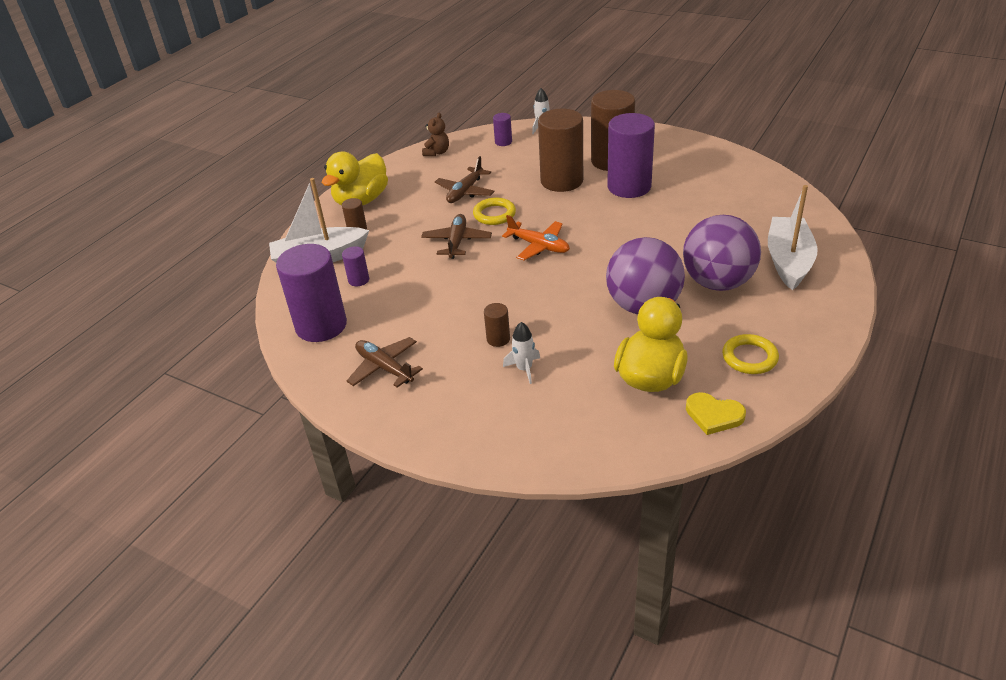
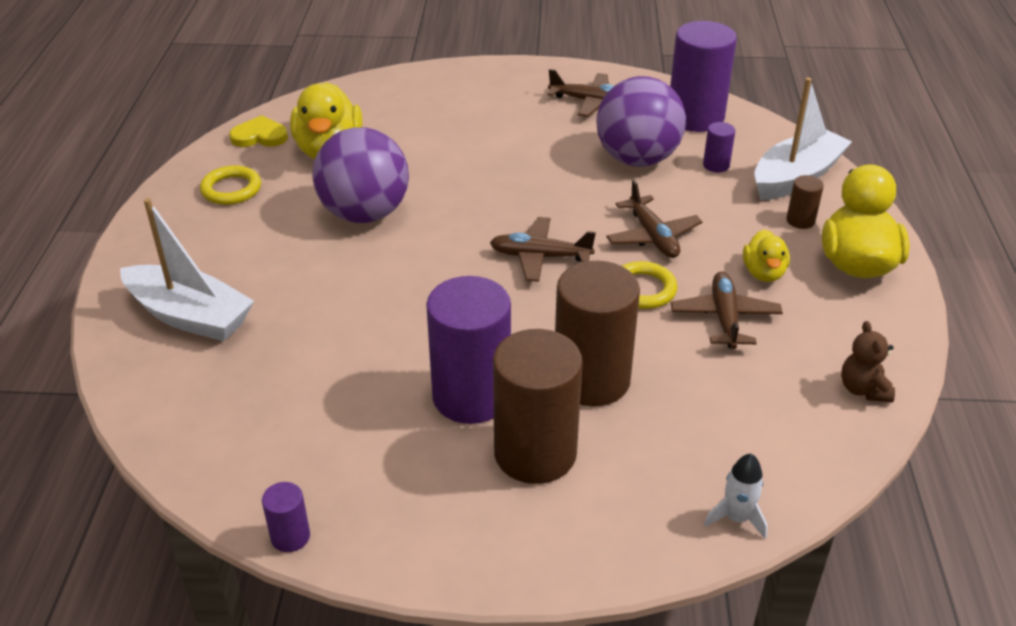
camera: 150 degrees right, 0 degrees up
(417, 207) = (763, 273): none -> yellow duck
(498, 339) = (503, 147): brown cylinder -> none
(503, 142) = (774, 451): purple cylinder -> purple cylinder (290, 537)
(524, 369) = (457, 130): white rocket -> none
(539, 246) = (540, 257): orange plane -> brown plane
(717, 282) = (282, 263): purple ball -> purple ball (637, 159)
(788, 261) = (189, 316): white boat -> white boat turned 45 degrees counterclockwise

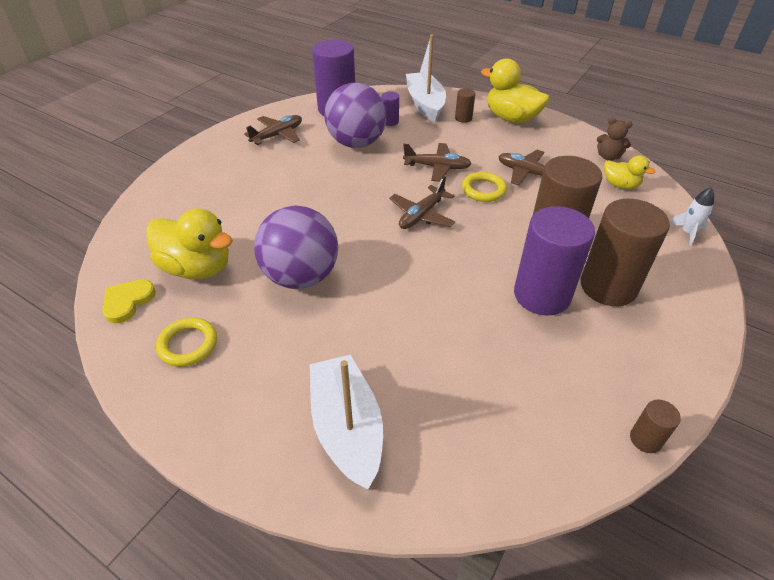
camera: 60 degrees left, 5 degrees up
(189, 316) = (347, 428): white boat -> white boat turned 75 degrees counterclockwise
(290, 537) = (645, 439): purple cylinder -> brown cylinder
(763, 273) = (499, 146): yellow duck -> yellow duck (620, 185)

